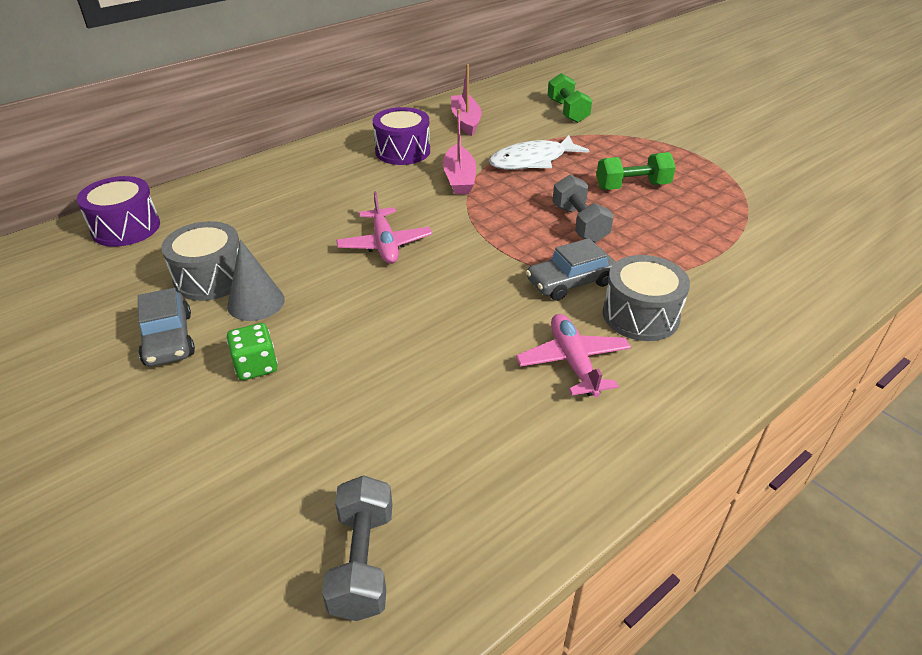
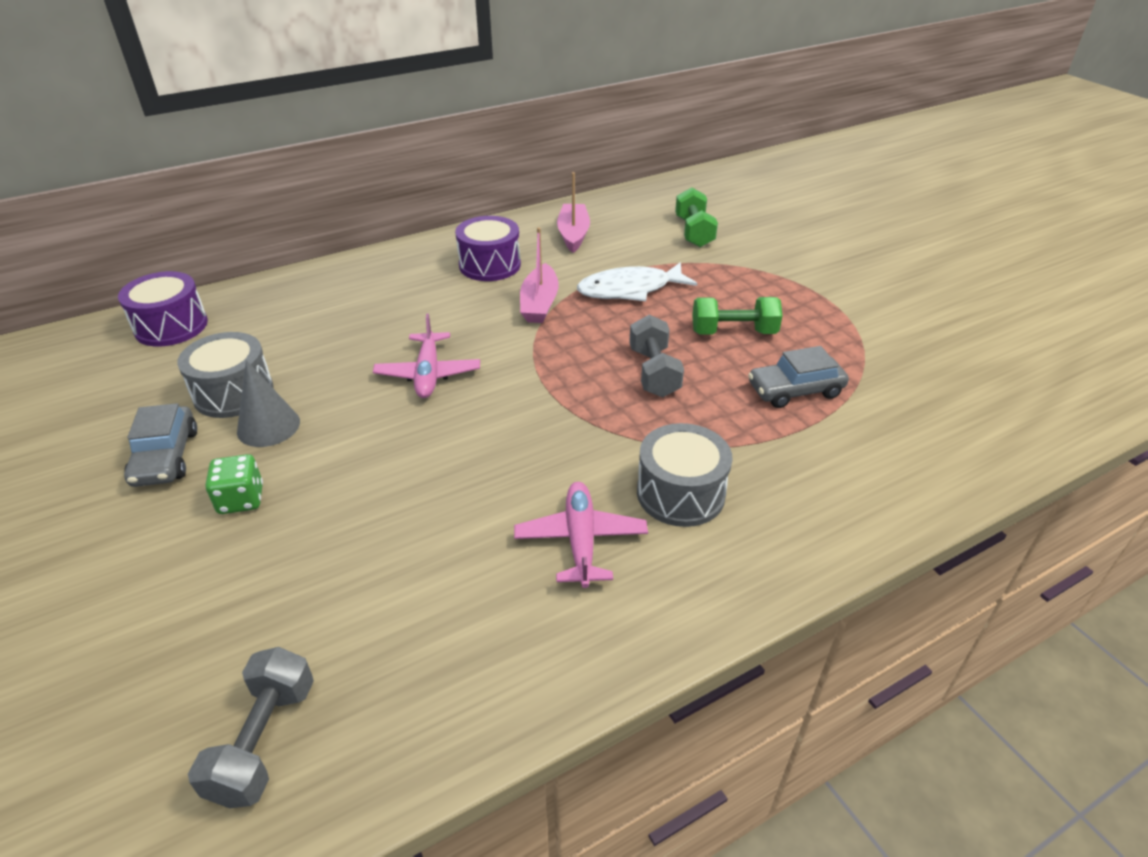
camera: 10 degrees right, 0 degrees up
(570, 282) = (615, 442): grey car -> grey car (795, 390)

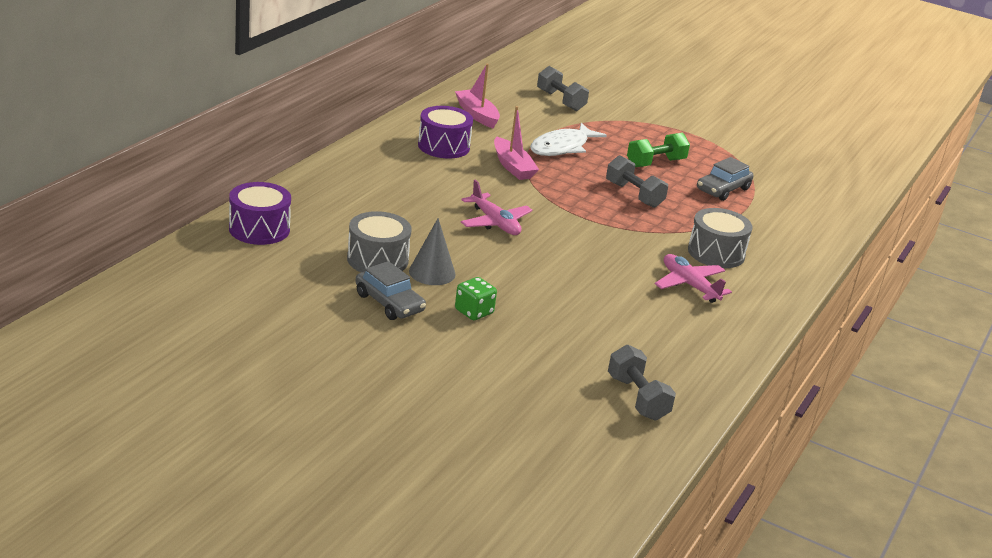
camera: 35 degrees left, 10 degrees down
(694, 232) = (560, 101): green dumbbell -> grey dumbbell

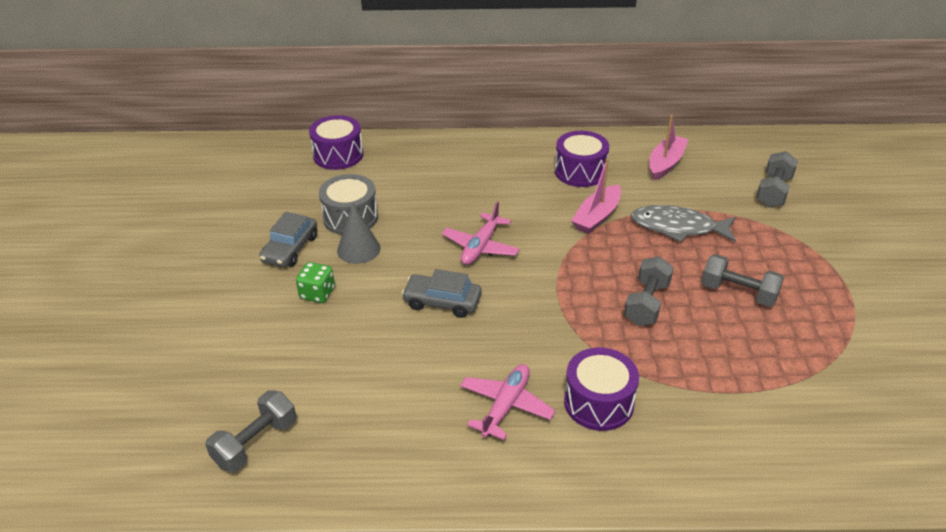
camera: 65 degrees right, 10 degrees up
(562, 147) = (678, 227): white fish -> grey fish
(655, 163) = (738, 293): green dumbbell -> grey dumbbell
(716, 253) = (598, 402): grey drum -> purple drum
(723, 189) = (752, 359): grey car -> grey car (442, 302)

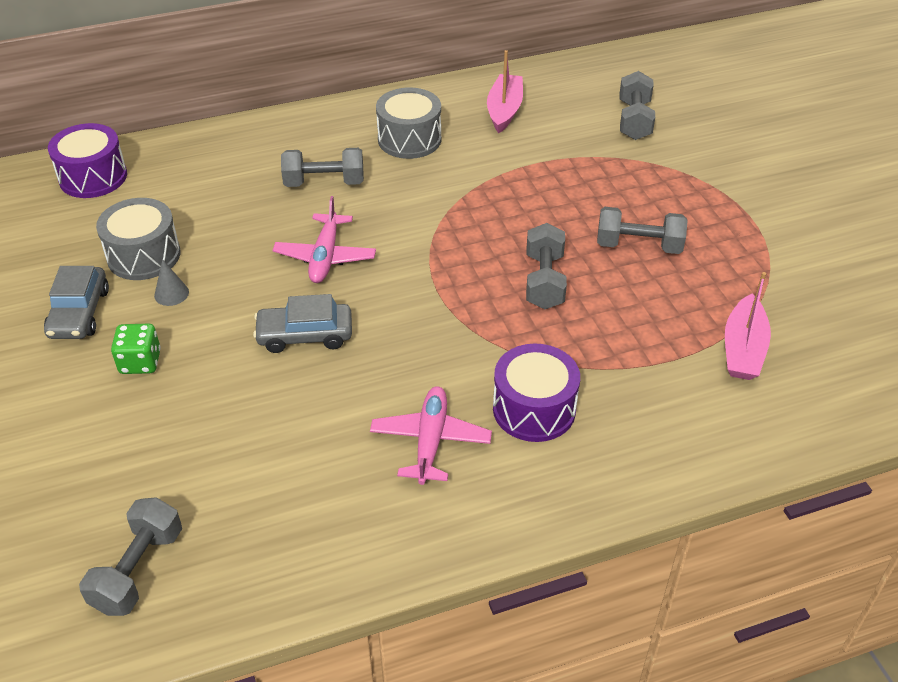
camera: 20 degrees left, 5 degrees up
(358, 249) = (171, 293): grey cone -> grey cone, size x0.61
(502, 191) = (324, 183): none -> grey dumbbell
(580, 171) = (409, 139): purple drum -> grey drum
(597, 217) = (449, 190): pink boat -> pink boat (743, 349)
(678, 227) = (546, 184): grey fish -> none

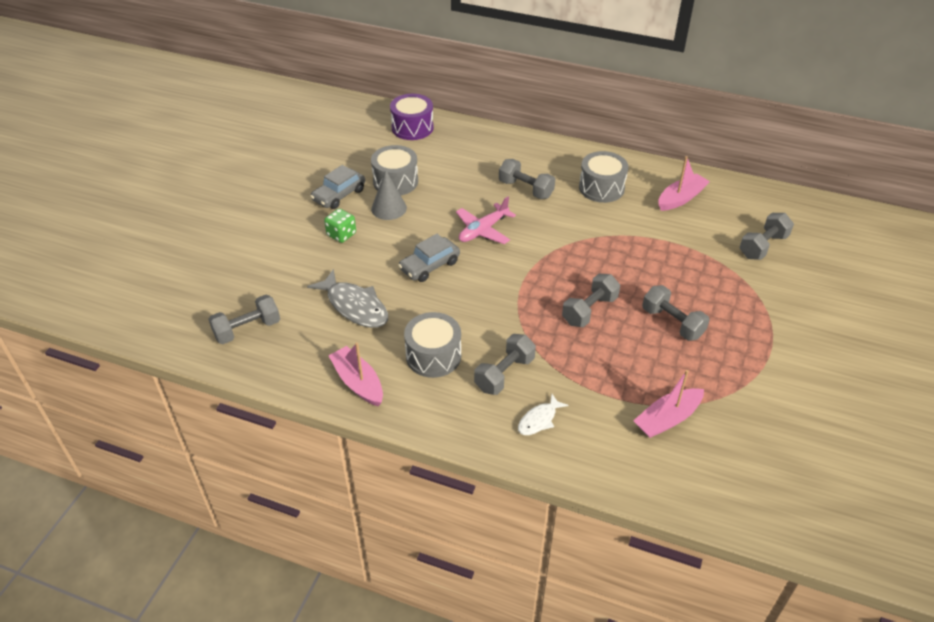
camera: 40 degrees right, 0 degrees up
(171, 293) = (389, 208): grey cone -> grey cone, size x1.65
(262, 443) = (355, 306): none -> grey fish
(305, 335) = (429, 265): grey car -> grey car turned 75 degrees counterclockwise
(373, 536) = (358, 382): none -> pink boat
(430, 441) = (433, 356): pink plane -> grey drum
(534, 409) = (504, 374): purple drum -> grey dumbbell
(626, 436) = (539, 420): none -> white fish

